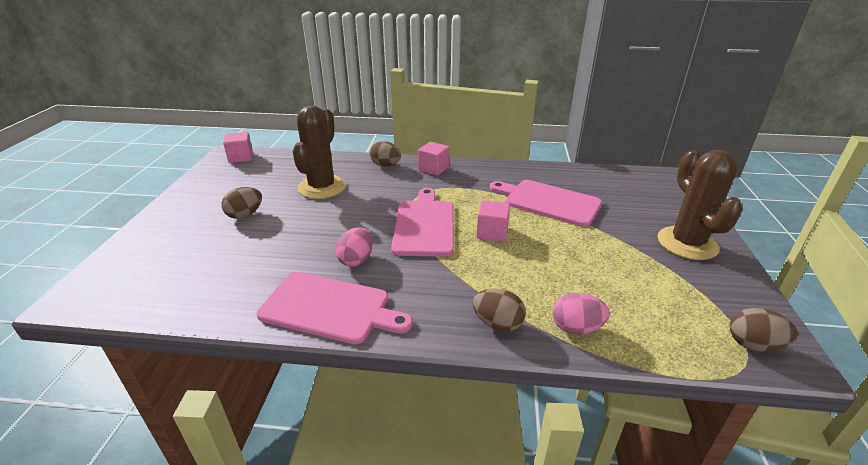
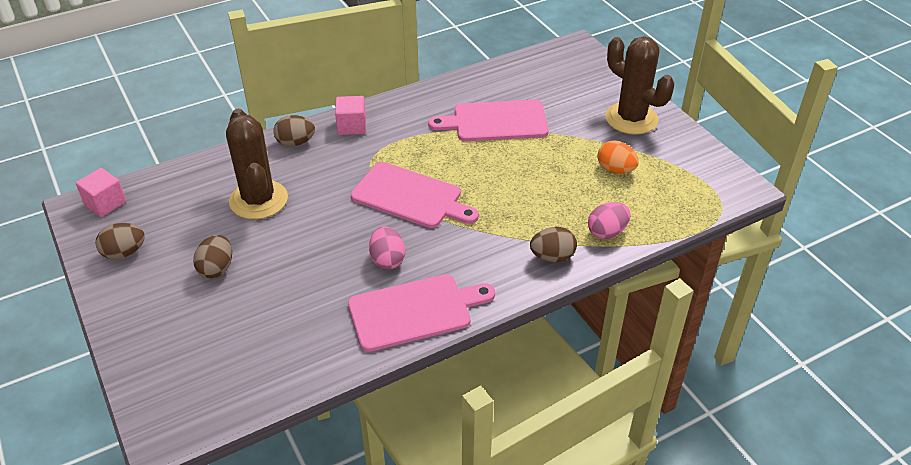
camera: 35 degrees left, 10 degrees up
(424, 225) = (410, 196): pink cutting board -> pink cutting board turned 150 degrees clockwise
(492, 232) = (476, 177): pink cube -> none
(634, 278) = (615, 170): none -> orange egg
(753, 344) = (719, 188): brown egg -> brown egg (124, 253)

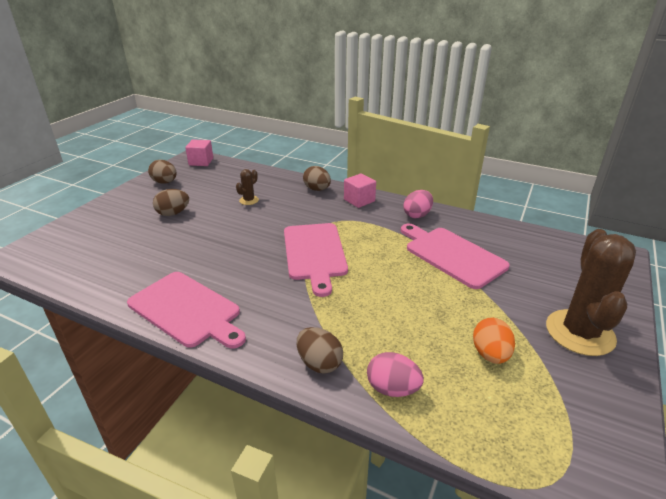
camera: 55 degrees right, 10 degrees down
(258, 200) = (249, 200): brown cactus -> brown cactus, size x0.44
(387, 260) = (235, 272): pink egg -> pink egg (417, 215)

